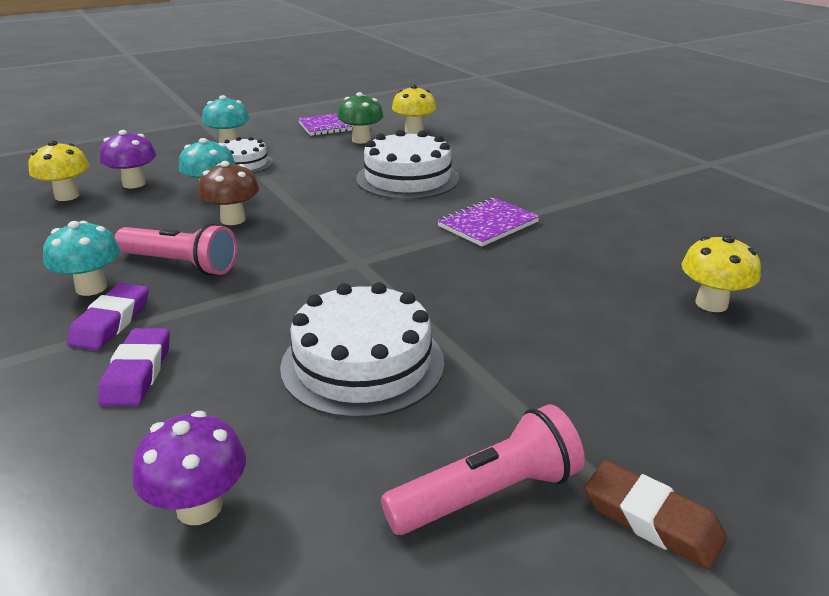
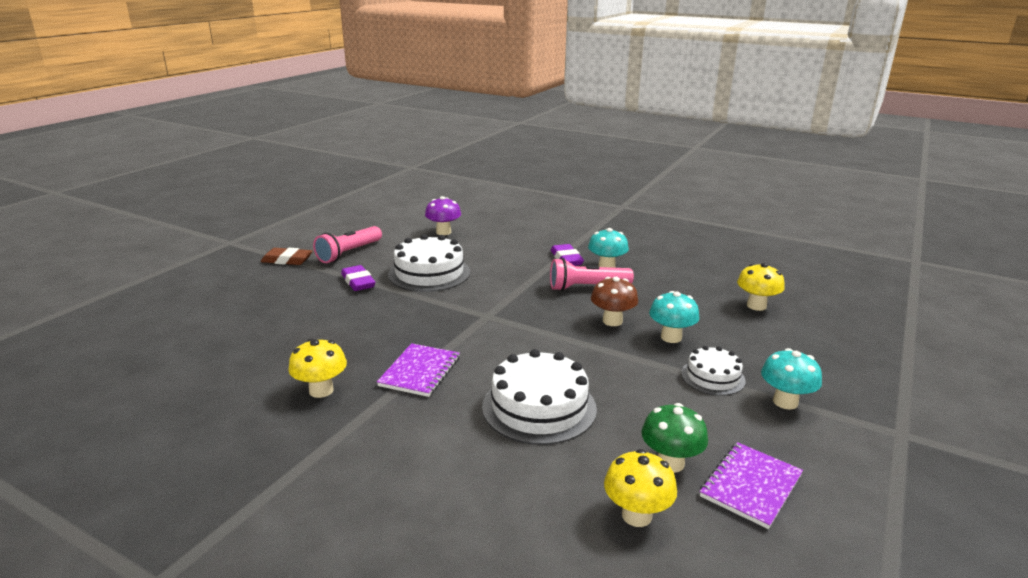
camera: 150 degrees right, 5 degrees down
(134, 184) = (743, 328): purple mushroom -> none
(138, 372) = (520, 249): purple eraser -> purple eraser (358, 282)
(711, 304) = (235, 349): yellow mushroom -> yellow mushroom (321, 390)

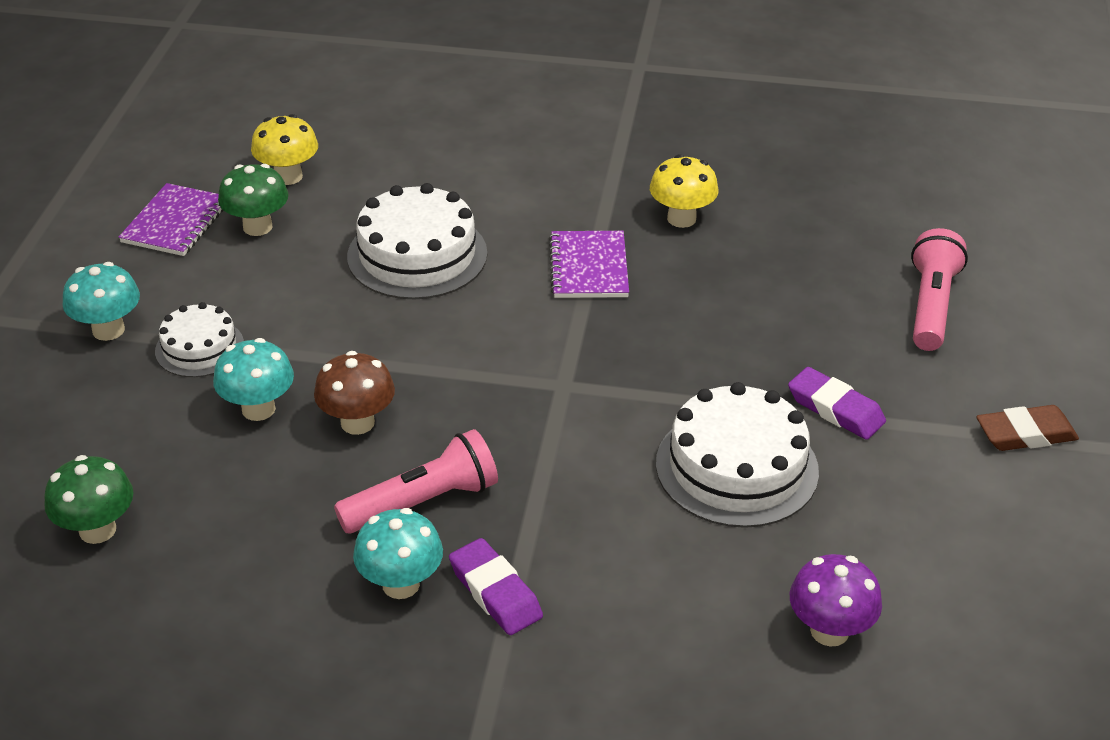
camera: 160 degrees right, 15 degrees up
(349, 253) = (943, 488): pink flashlight -> pink flashlight (931, 306)
(756, 306) = (97, 530): yellow mushroom -> green mushroom

